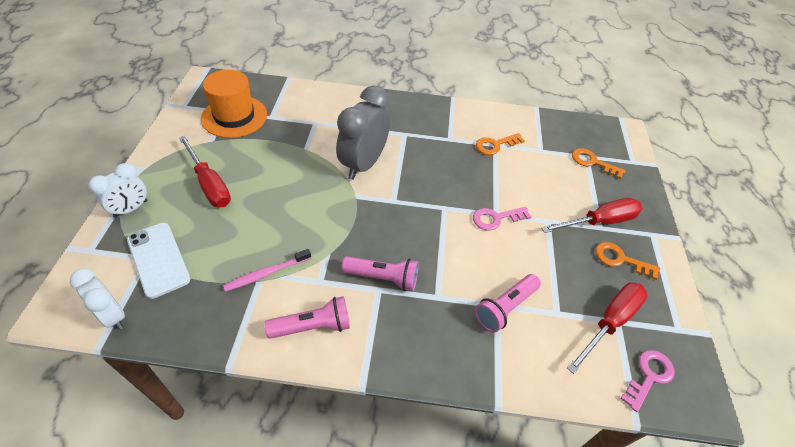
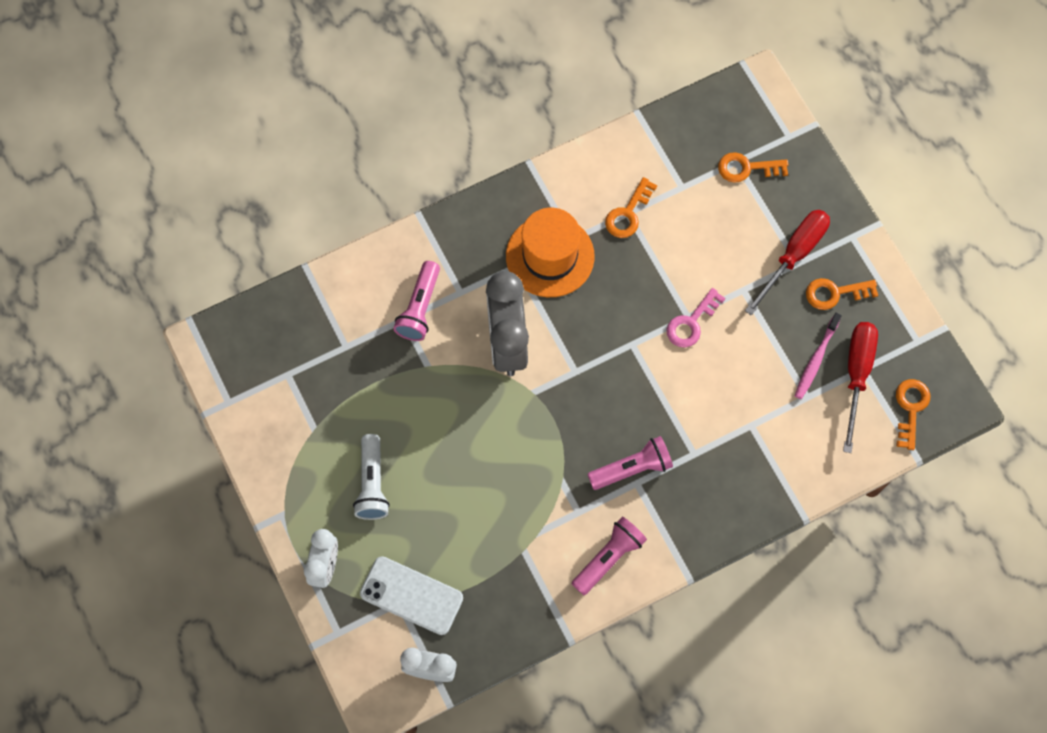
camera: 30 degrees left, 20 degrees up
(209, 184) = (372, 484): red screwdriver -> white flashlight
(234, 116) = (304, 376): orange hat -> orange hat (550, 256)
(266, 273) = (523, 539): pink toothbrush -> pink toothbrush (816, 359)
(505, 308) = (759, 423): pink flashlight -> pink flashlight (420, 308)
(649, 376) = (910, 409): pink key -> orange key

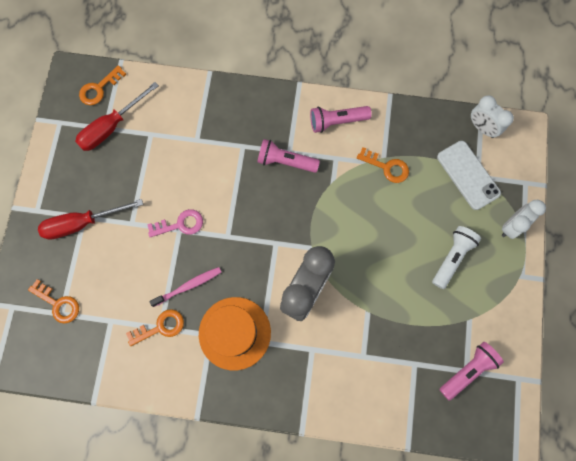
camera: 145 degrees left, 5 degrees up
(420, 308) = (347, 357): pink flashlight -> pink flashlight (468, 370)
(816, 359) = (126, 151): pink toothbrush -> pink toothbrush (188, 286)
(835, 293) = (79, 182): orange key -> orange key (387, 167)

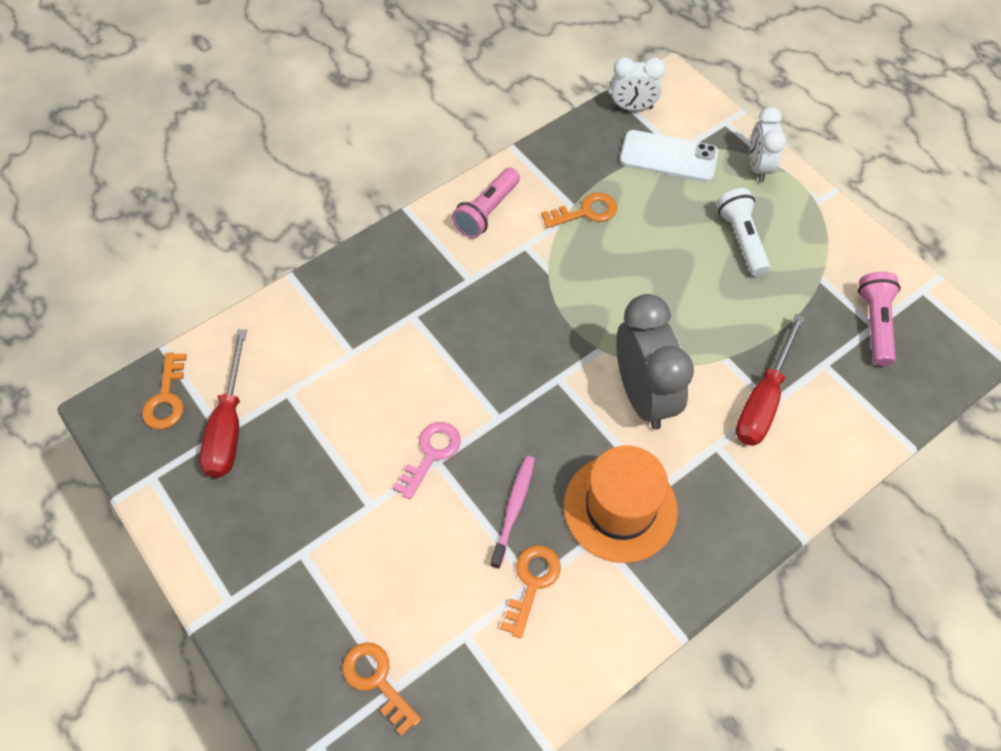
camera: 45 degrees left, 15 degrees down
(58, 304) = (377, 681): orange key -> orange key turned 120 degrees counterclockwise
(82, 223) = (307, 561): red screwdriver -> red screwdriver (763, 400)
(285, 161) = (476, 292): pink flashlight -> none

